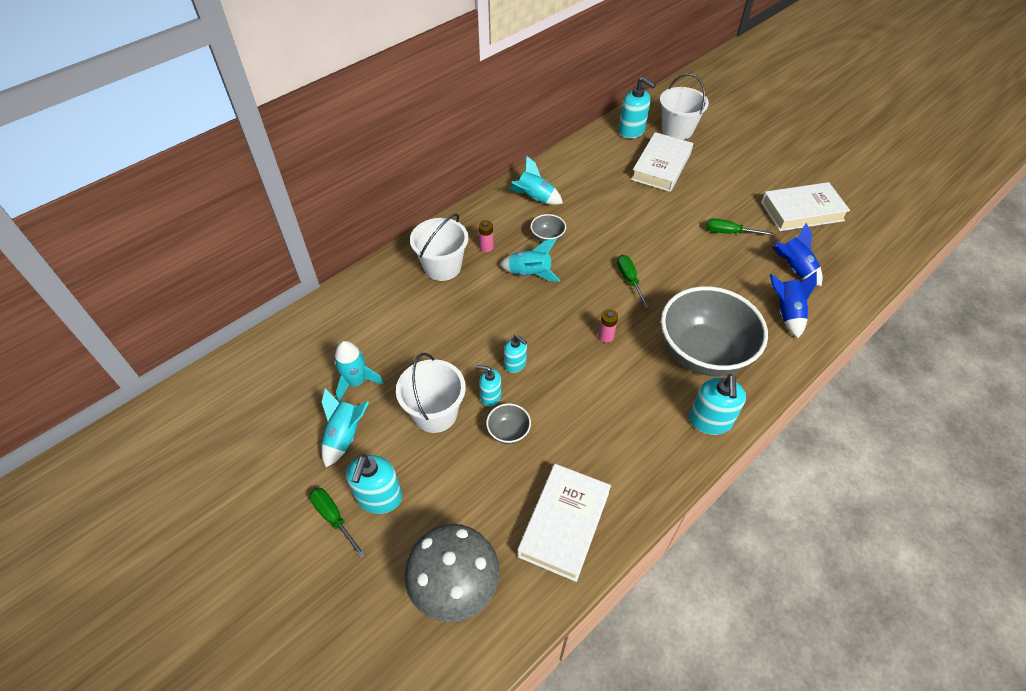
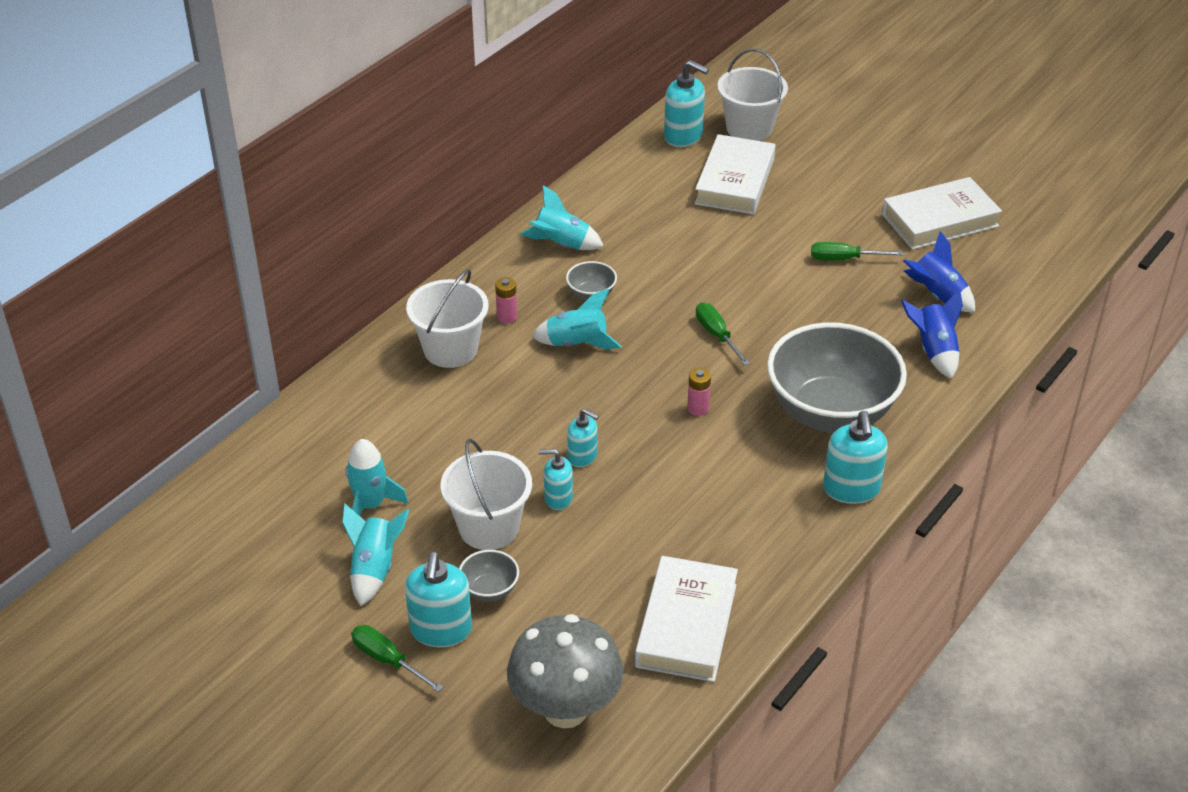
camera: 10 degrees left, 10 degrees down
(508, 432) = (592, 536): grey bowl -> grey bowl (489, 590)

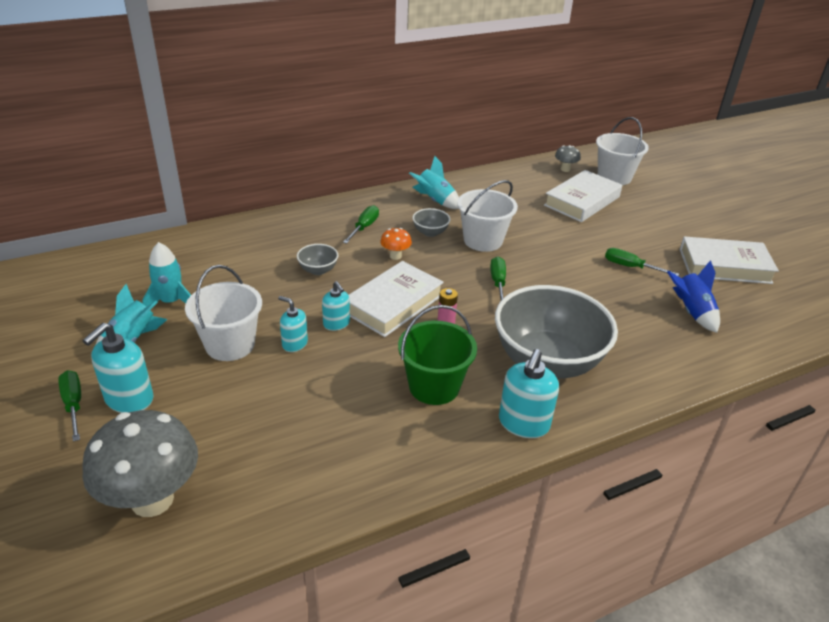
camera: 25 degrees right, 5 degrees down
(450, 349) = (311, 233): white bucket -> white bucket (483, 240)
(489, 590) = (188, 386): grey bowl -> grey bowl (318, 270)
(507, 317) = (364, 227): pink battery -> green screwdriver
(576, 343) = (395, 256): turquoise rocket -> orange mushroom
(683, 136) = (565, 169): turquoise soap dispenser -> grey mushroom
(686, 625) = (304, 474): white book -> white book (393, 304)
(739, 486) = (434, 386): none -> green bucket
(934, 351) = (664, 349): blue rocket -> none

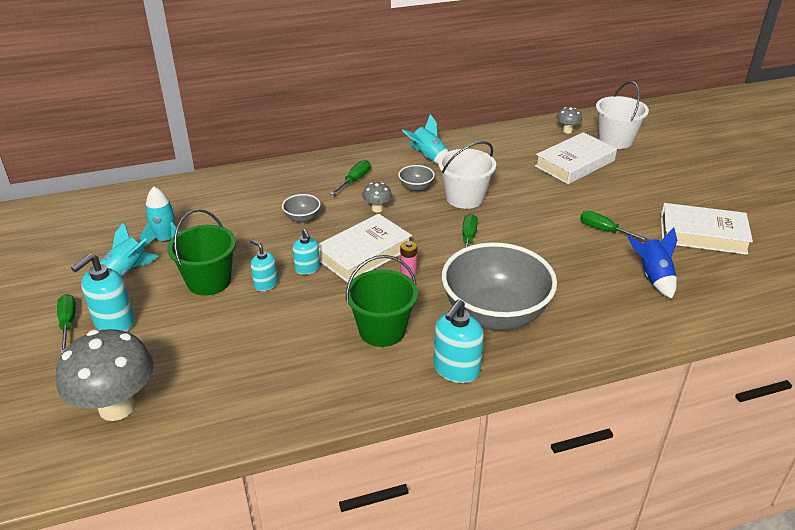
camera: 10 degrees right, 0 degrees up
(230, 344) = (209, 281): white bucket -> green bucket
(395, 256) = (377, 209): orange mushroom -> grey mushroom

